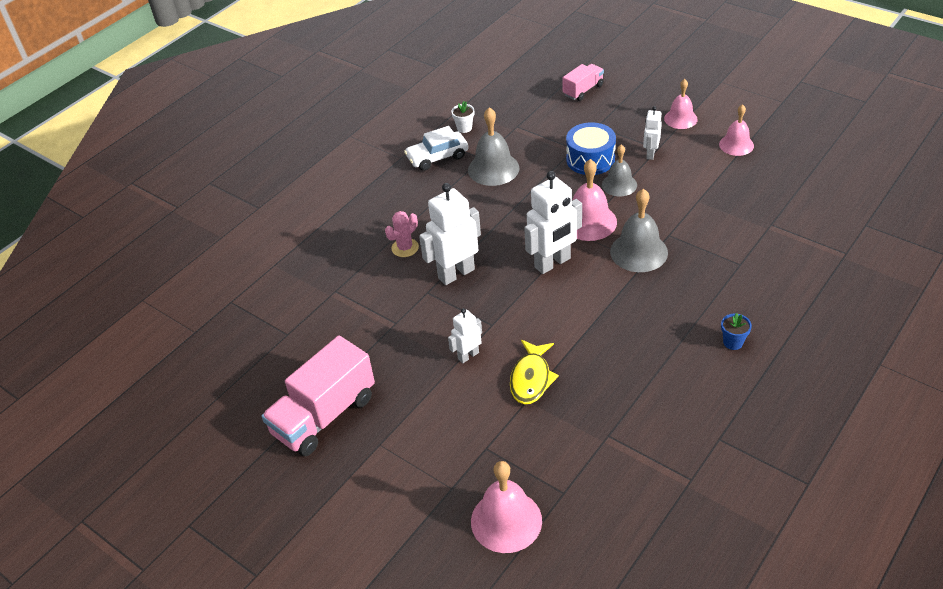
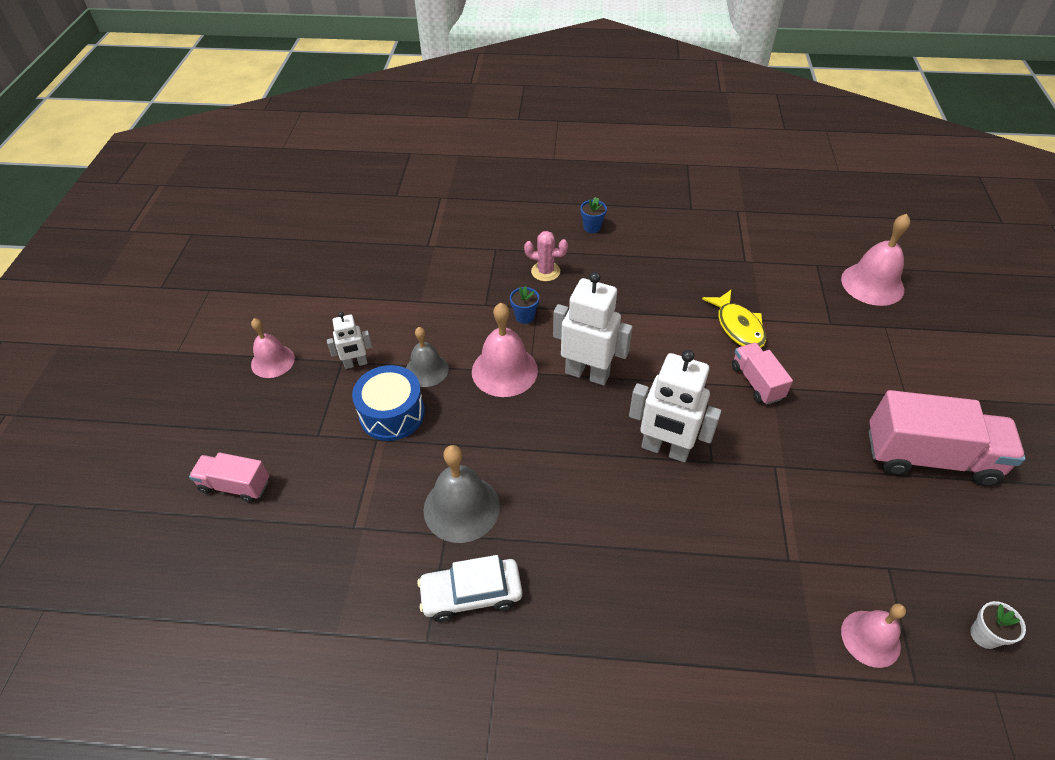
camera: 125 degrees left, 5 degrees up
(405, 248) = (666, 526): pink cactus -> pink cactus (545, 271)
(437, 157) = (471, 594): white car -> white car turned 135 degrees clockwise
(464, 128) = (385, 596): white flower pot -> white flower pot (984, 635)
(468, 355) = (756, 382): white robot -> pink truck
(531, 378) = (738, 326): yellow fish -> yellow fish turned 90 degrees clockwise
(638, 252) = (524, 316): grey bell -> blue flower pot
(736, 145) = (308, 301): pink bell -> pink bell (870, 638)

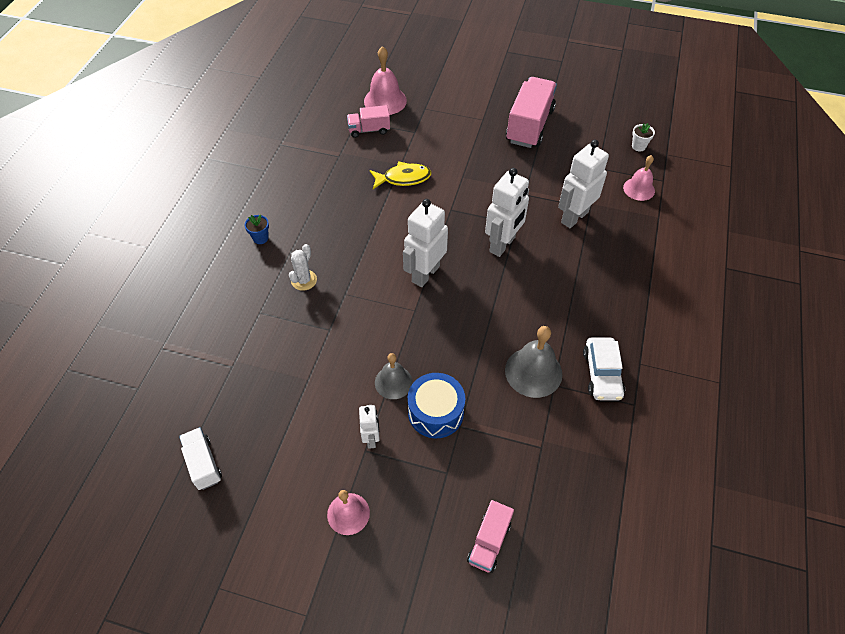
camera: 80 degrees left, 5 degrees up
(324, 252) = (203, 463): none -> white truck
(504, 370) = (409, 326): pink bell -> none
(524, 316) = (353, 303): blue flower pot -> none
(545, 271) = (304, 280): pink cactus -> white cactus
(756, 382) = (456, 183): pink truck -> pink truck (369, 130)
(757, 537) = (574, 217): none -> white robot

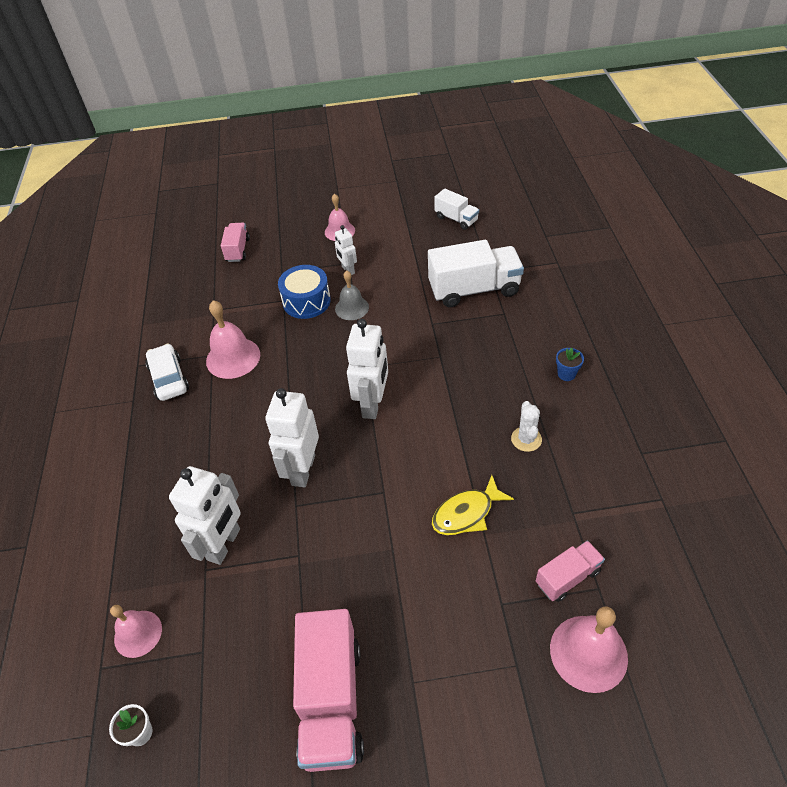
camera: 160 degrees right, 5 degrees down
(264, 350) = (474, 289): none -> white truck
(304, 280) = (488, 353): white cactus -> white cactus (526, 439)
(533, 372) = (233, 357): grey bell -> pink bell

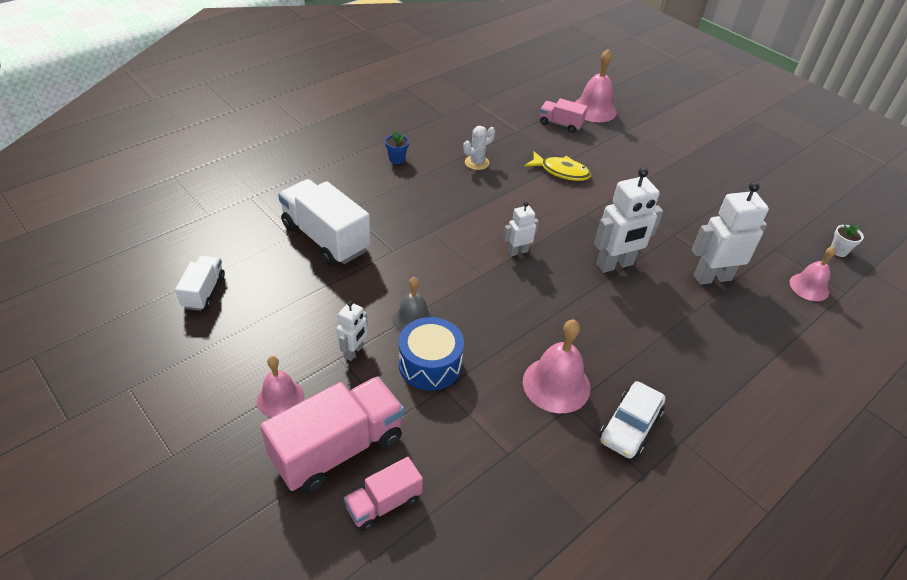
camera: 130 degrees left, 5 degrees down
(331, 701) = (725, 184): pink truck -> pink truck (338, 449)
(373, 404) = (517, 251): white robot -> white robot, size x0.55

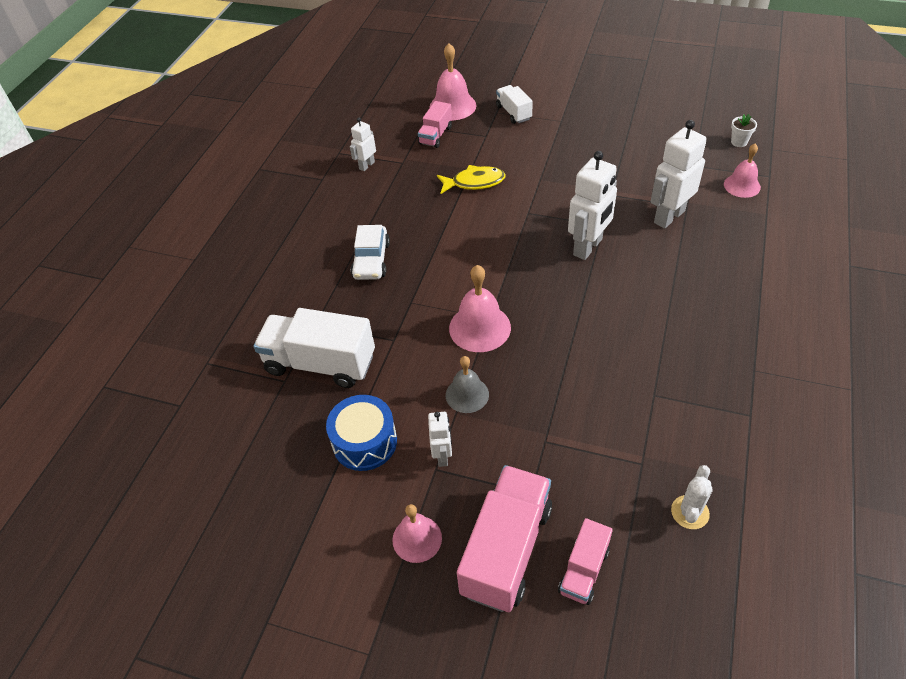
camera: 25 degrees left, 5 degrees up
(204, 292) = (251, 485): white truck -> white truck (513, 113)
(397, 159) = (317, 247): blue flower pot -> none
(430, 364) = (516, 426): blue drum -> blue drum (365, 442)
(477, 163) = (394, 212): white cactus -> white cactus (690, 512)
(517, 251) = (501, 279): white robot -> white robot (366, 165)
(556, 384) = (629, 381): pink bell -> pink bell (479, 327)
(560, 124) = (435, 135): pink truck -> pink truck turned 60 degrees counterclockwise
(630, 426) = (710, 382): white car -> white car (371, 260)

